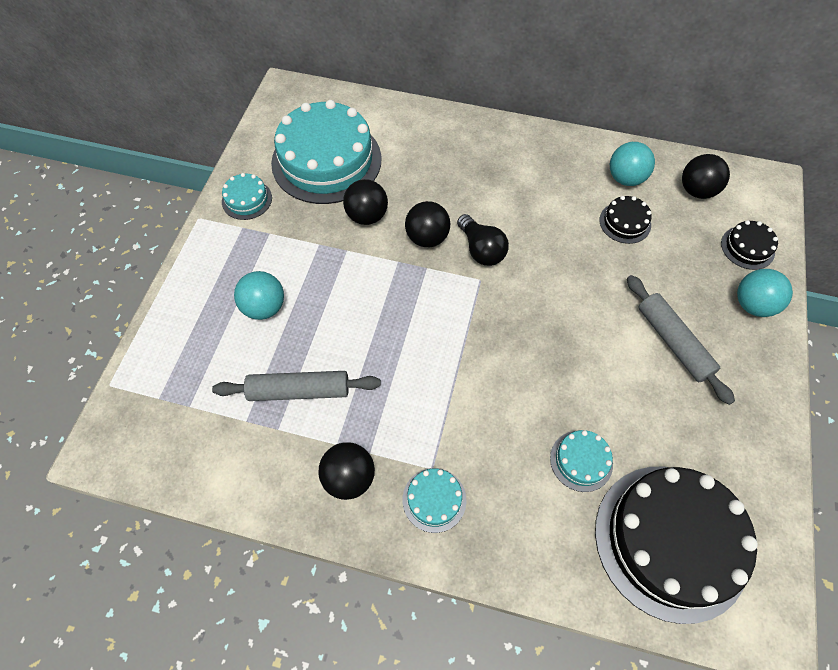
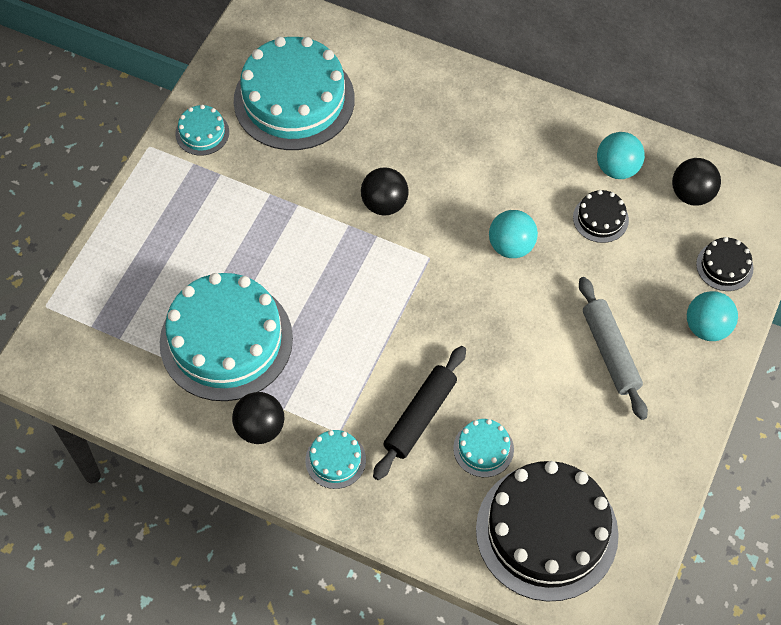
camera: 10 degrees right, 0 degrees up
(264, 307) = (204, 252): turquoise ball -> turquoise ball (511, 246)
(299, 390) = (226, 340): grey rolling pin -> turquoise cake
(367, 216) = (326, 170): black ball -> none
(481, 250) = (438, 225): black light bulb -> none
(510, 437) = (420, 416): none -> black rolling pin

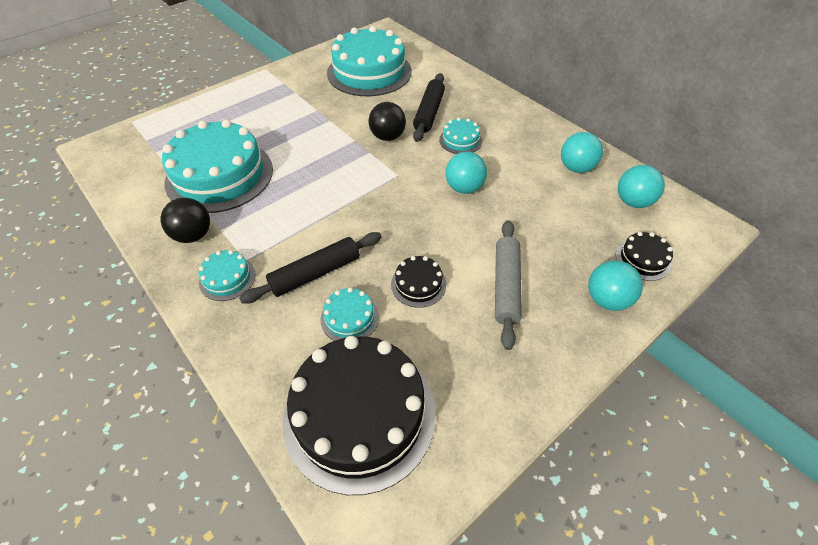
camera: 25 degrees right, 10 degrees down
(202, 133) = (301, 71): turquoise cake -> turquoise cake (460, 140)
(412, 145) = (429, 113): none -> black rolling pin
(600, 218) = (546, 193): black cake -> black cake (418, 284)
(691, 194) = (632, 202): black ball -> turquoise ball

